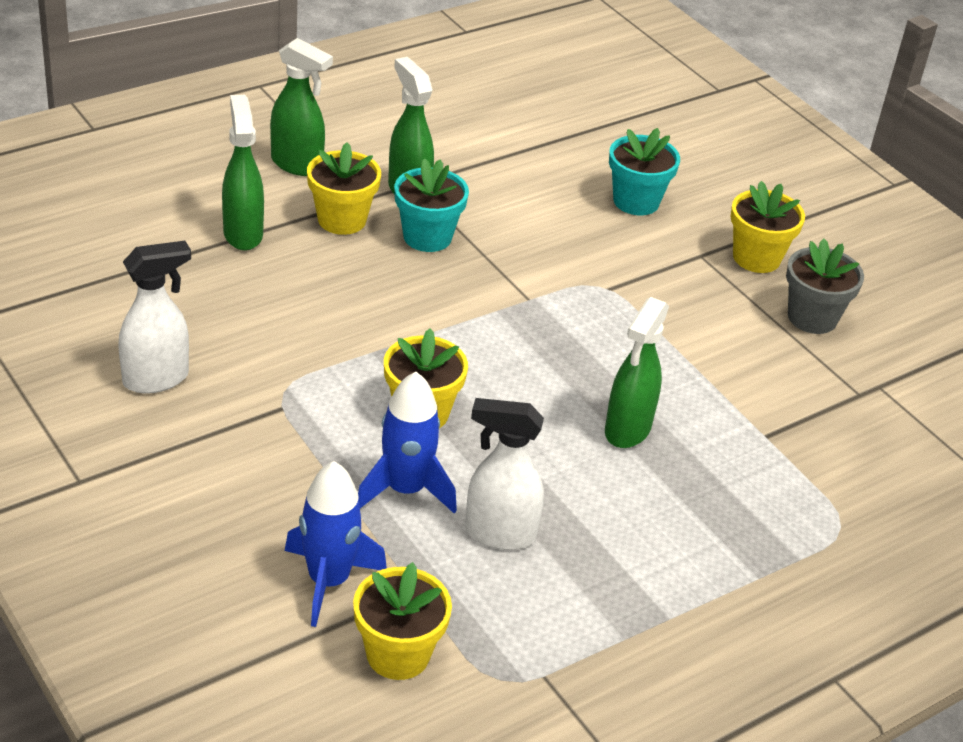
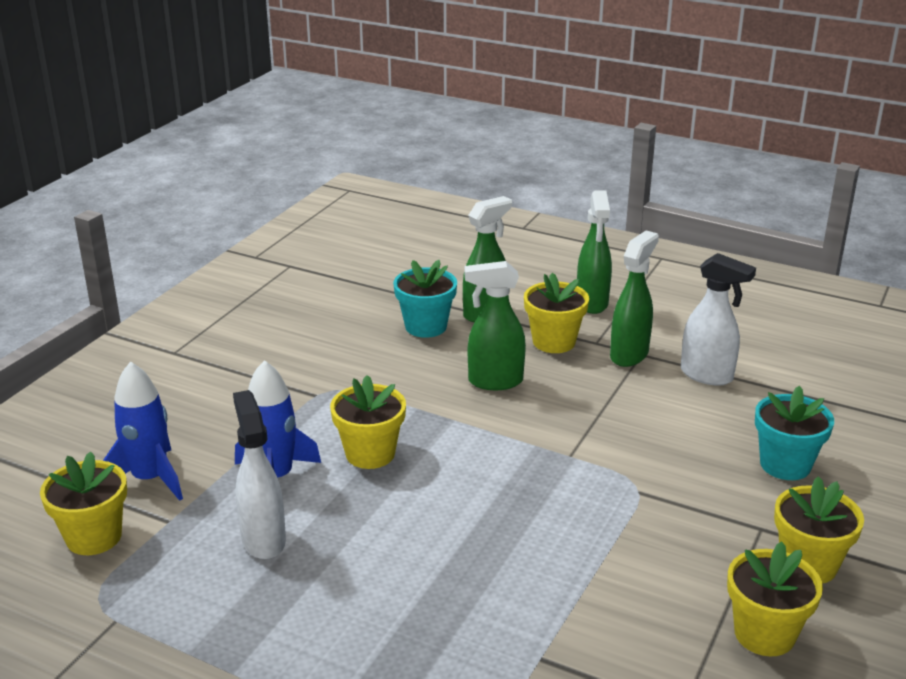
camera: 65 degrees right, 10 degrees down
(156, 379) = (296, 340): white spray bottle -> white spray bottle (707, 375)
(427, 237) = (584, 382): turquoise flower pot -> turquoise flower pot (426, 326)
(627, 430) = (457, 566): green spray bottle -> green spray bottle (494, 381)
(812, 317) = (764, 634): grey flower pot -> yellow flower pot

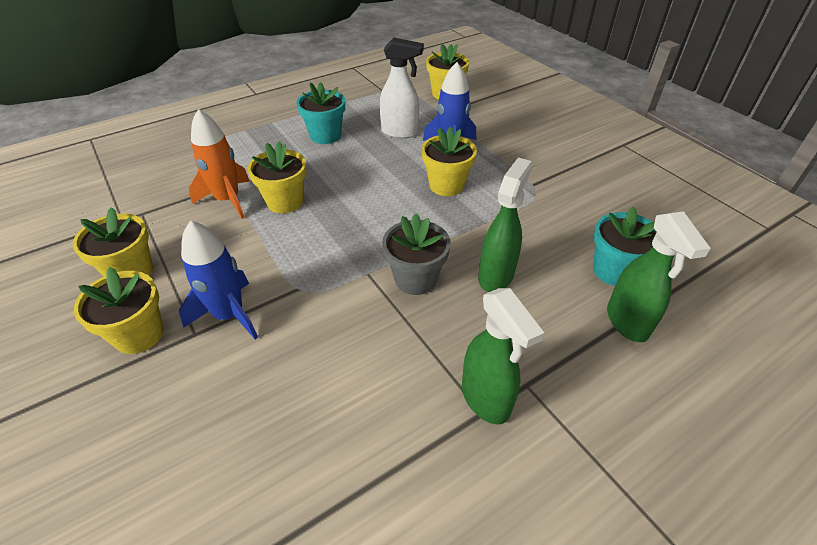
camera: 120 degrees right, 15 degrees up
(150, 479) = (481, 113): blue rocket -> blue rocket (229, 315)
(547, 424) = (415, 279): none -> grey flower pot
(554, 342) = (544, 348): yellow flower pot -> yellow flower pot (285, 202)
(571, 633) = (228, 200): none -> orange rocket
(592, 303) = (619, 432): green spray bottle -> none
(707, 375) = (404, 448): white spray bottle -> none
(785, 465) = (231, 407): turquoise flower pot -> turquoise flower pot (325, 135)

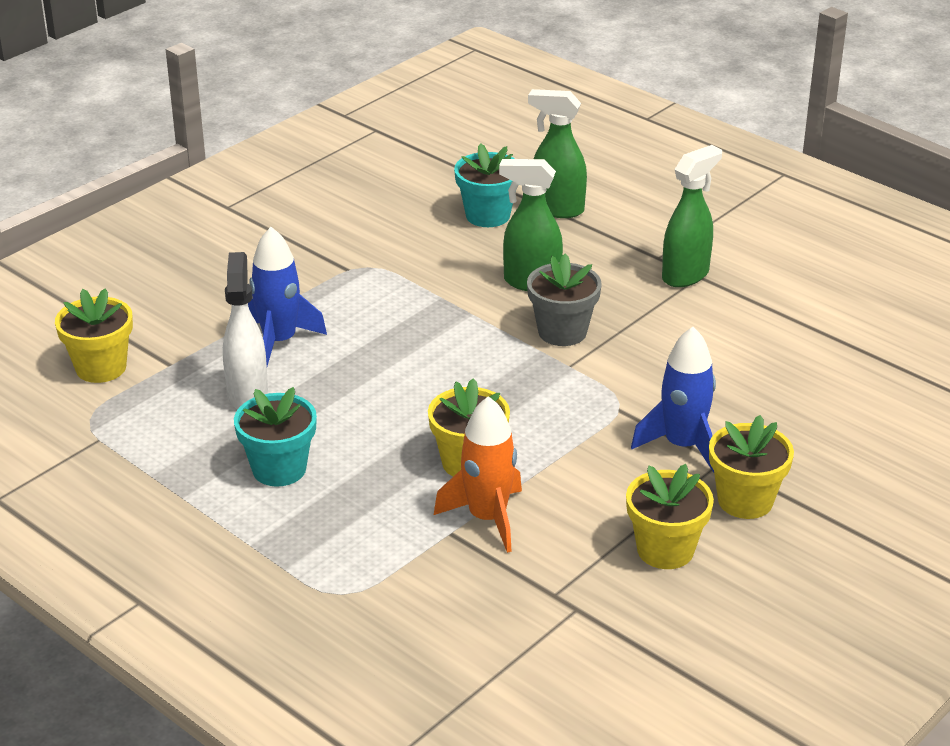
camera: 105 degrees left, 10 degrees down
(446, 185) = (376, 333): yellow flower pot -> none
(627, 322) = (556, 209): green spray bottle -> green spray bottle turned 135 degrees counterclockwise

